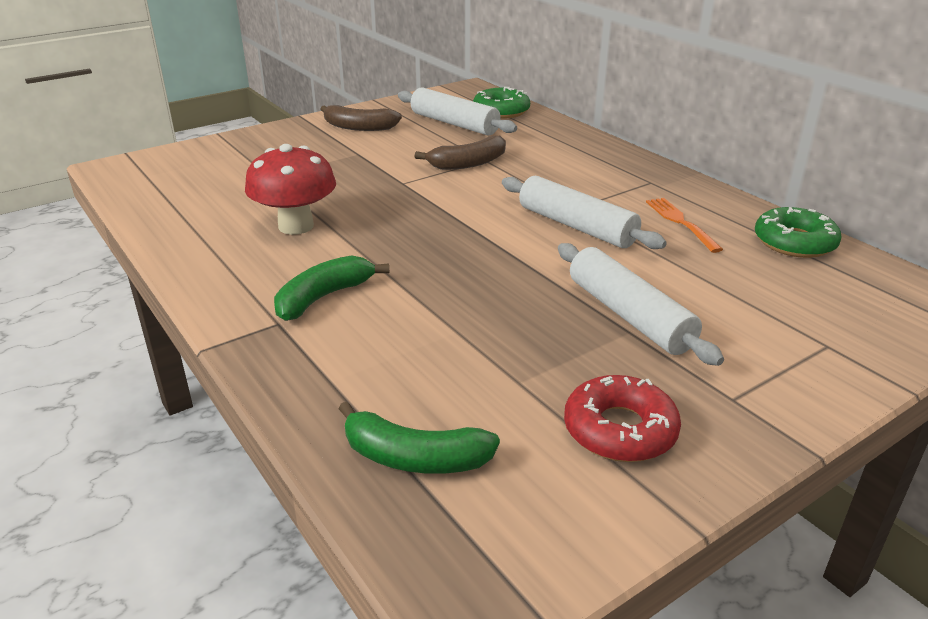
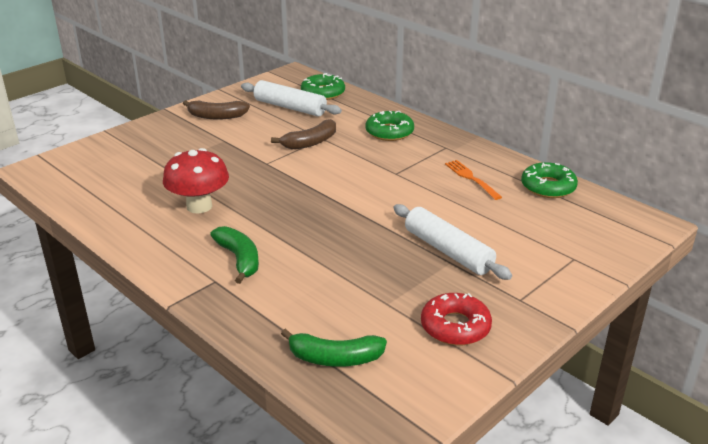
camera: 10 degrees left, 0 degrees up
(323, 297) = (239, 259): green banana -> green banana turned 120 degrees clockwise
(576, 226) = (400, 188): white rolling pin -> none
(577, 159) = (389, 132): none -> green donut

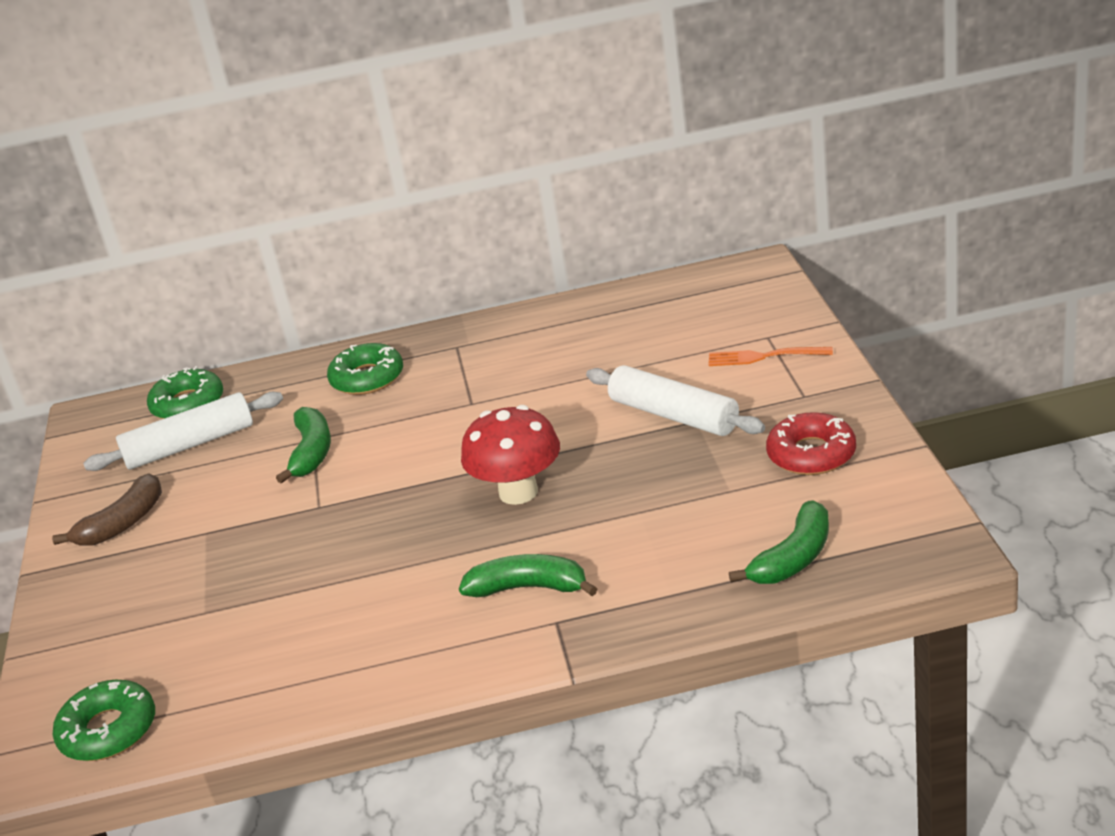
camera: 50 degrees left, 0 degrees up
(199, 206) = (361, 597): red mushroom -> red mushroom (518, 492)
(310, 142) = (312, 452): brown banana -> green banana
(448, 251) = (673, 415): white rolling pin -> white rolling pin turned 45 degrees clockwise
(471, 178) = (547, 350): orange fork -> orange fork (765, 356)
(548, 187) = (622, 304): green donut -> green donut (108, 730)

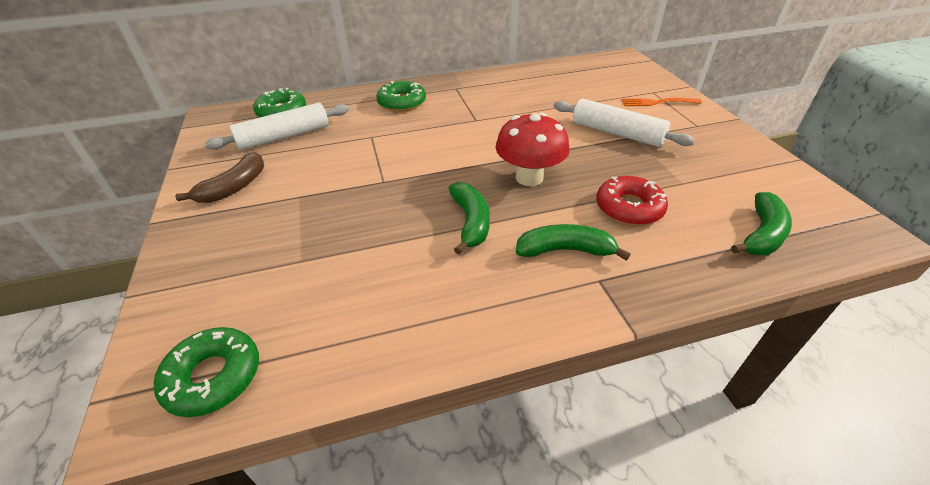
camera: 10 degrees left, 10 degrees up
(312, 452) = (372, 145): green banana -> green banana (471, 222)
(811, 454) = (726, 161): red donut -> red donut (629, 208)

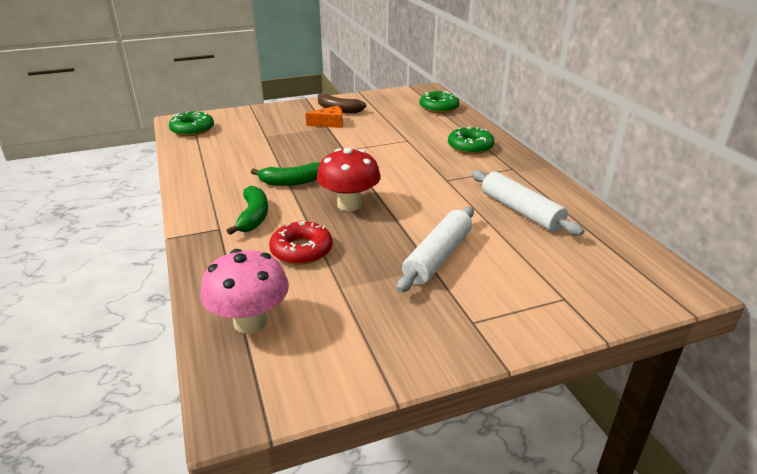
camera: 85 degrees right, 10 degrees down
(284, 136) = (402, 113): white rolling pin -> white rolling pin (521, 211)
(285, 195) = (329, 123): none -> orange cheese
(658, 102) = (531, 298): orange fork -> none
(762, 234) = (250, 322): green banana -> pink mushroom

